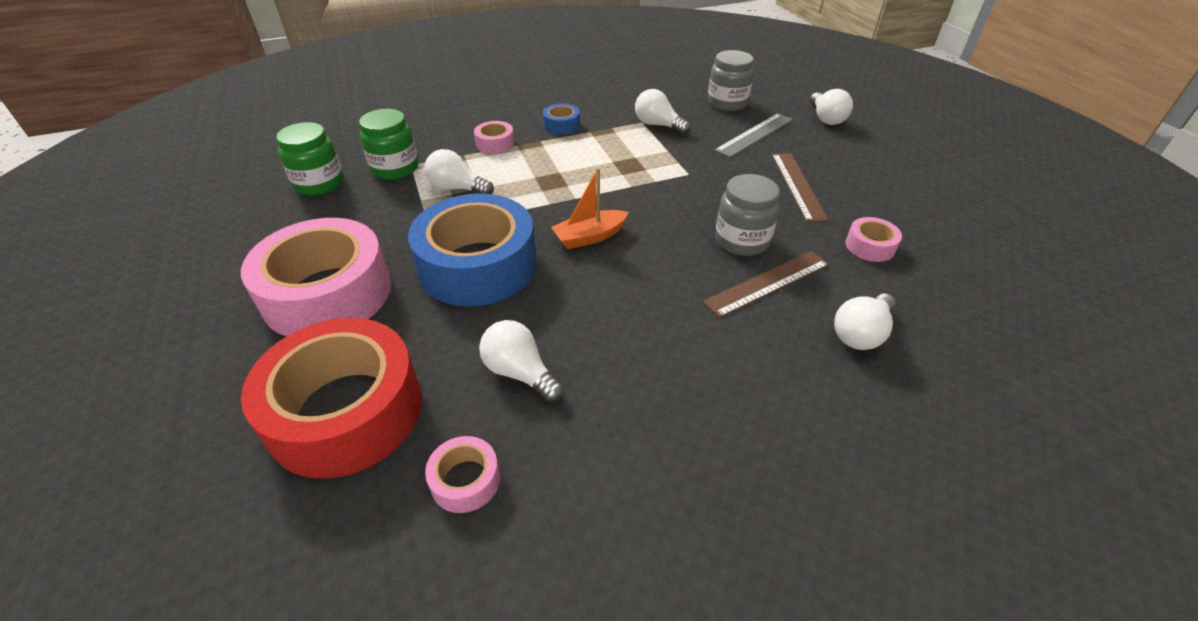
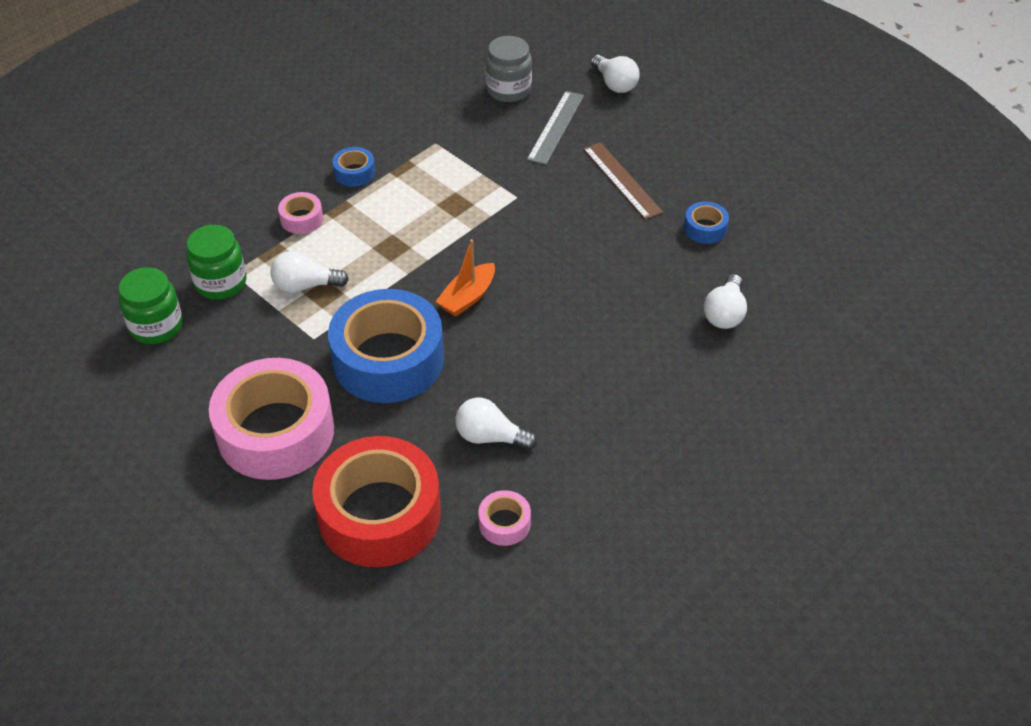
camera: 25 degrees left, 5 degrees up
(658, 125) = (454, 142): white light bulb -> none
(742, 240) = (600, 257): grey jar -> none
(767, 283) = (639, 292): brown ruler -> none
(870, 246) = (705, 228): pink tape -> blue tape

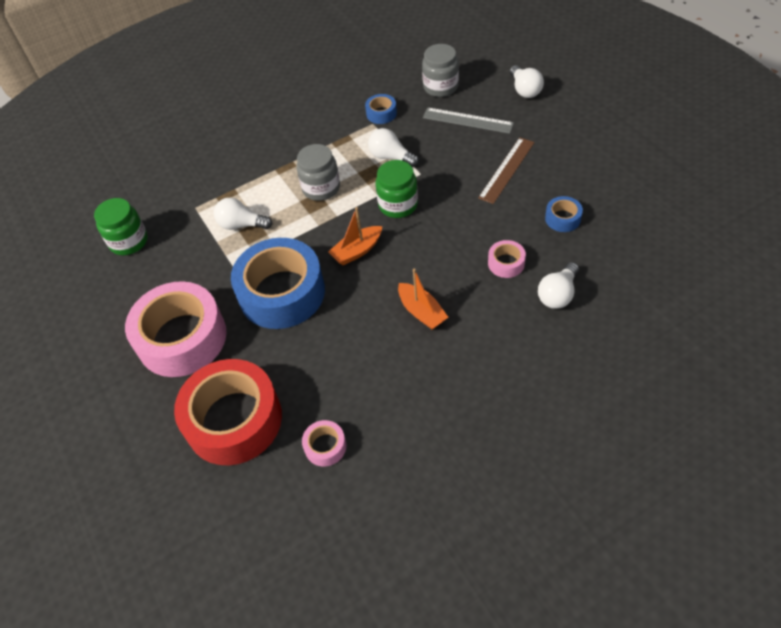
camera: 20 degrees right, 5 degrees up
(221, 283) = (184, 214): green jar -> green jar (398, 205)
(301, 219) = (256, 172): pink tape -> pink tape (506, 263)
(354, 172) = (306, 140): blue tape -> blue tape (381, 113)
(395, 229) = (321, 188): none -> grey jar
(490, 437) = (337, 370): white light bulb -> white light bulb (391, 157)
(556, 127) = (467, 120): grey ruler -> grey ruler turned 75 degrees clockwise
(571, 356) = (421, 312): none -> orange boat
(622, 180) = (506, 170): brown ruler -> brown ruler turned 45 degrees clockwise

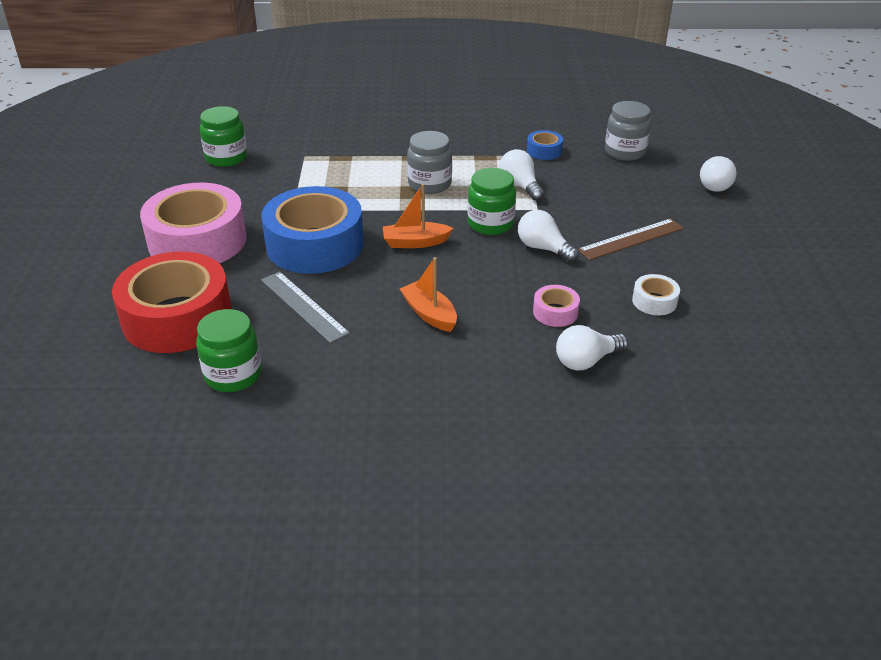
camera: 25 degrees right, 15 degrees down
(241, 225) = (331, 183): white light bulb -> white light bulb (543, 248)
(325, 446) = (233, 375): pink tape -> green jar
(421, 312) = (429, 314): orange boat -> orange boat turned 150 degrees clockwise
(467, 120) = (628, 186): grey ruler -> grey ruler (304, 306)
(562, 218) = (654, 301): blue tape -> white tape

